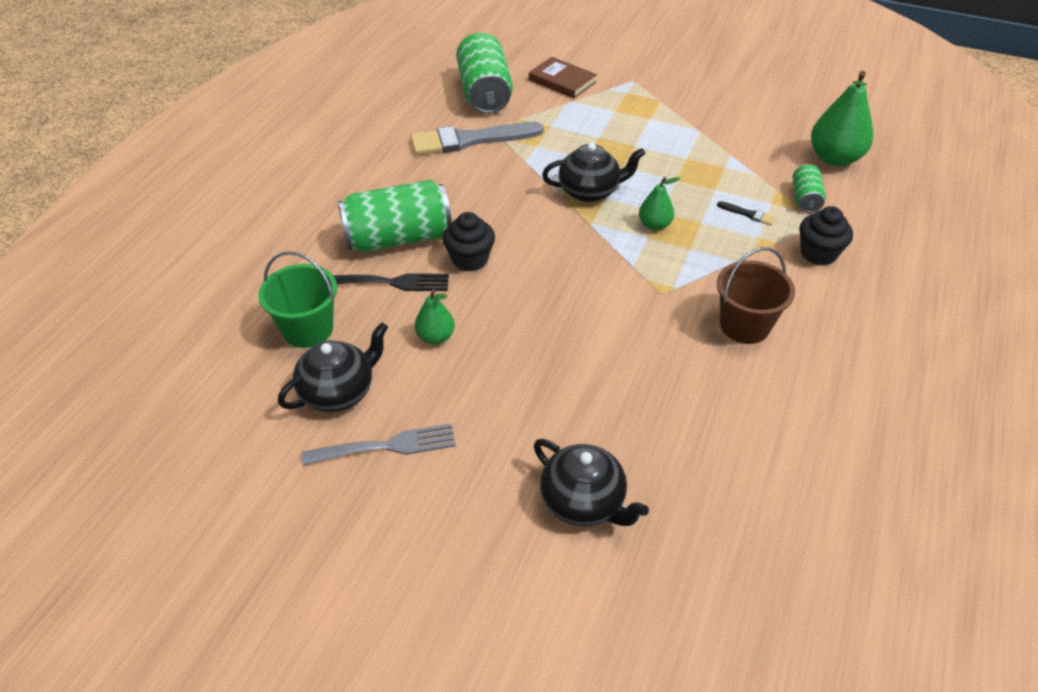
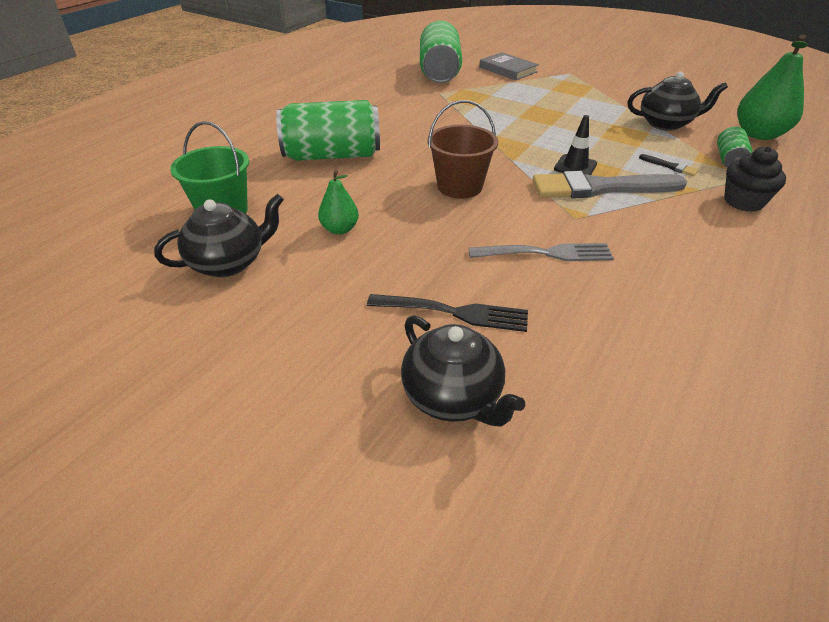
camera: 10 degrees right, 5 degrees down
(385, 447) = (254, 315): grey fork -> grey fork (545, 253)
(390, 283) = (312, 185): black fork -> black fork (453, 313)
(470, 140) = (418, 98): grey brush -> grey brush (600, 188)
(470, 259) = (392, 175): black cupcake -> none
(562, 81) = (508, 69): brown book -> grey book
(590, 191) = (517, 139): black teapot -> black teapot (666, 124)
(654, 225) = (575, 166): green pear -> black traffic cone
(744, 325) = (661, 252): brown bucket -> brown bucket (459, 186)

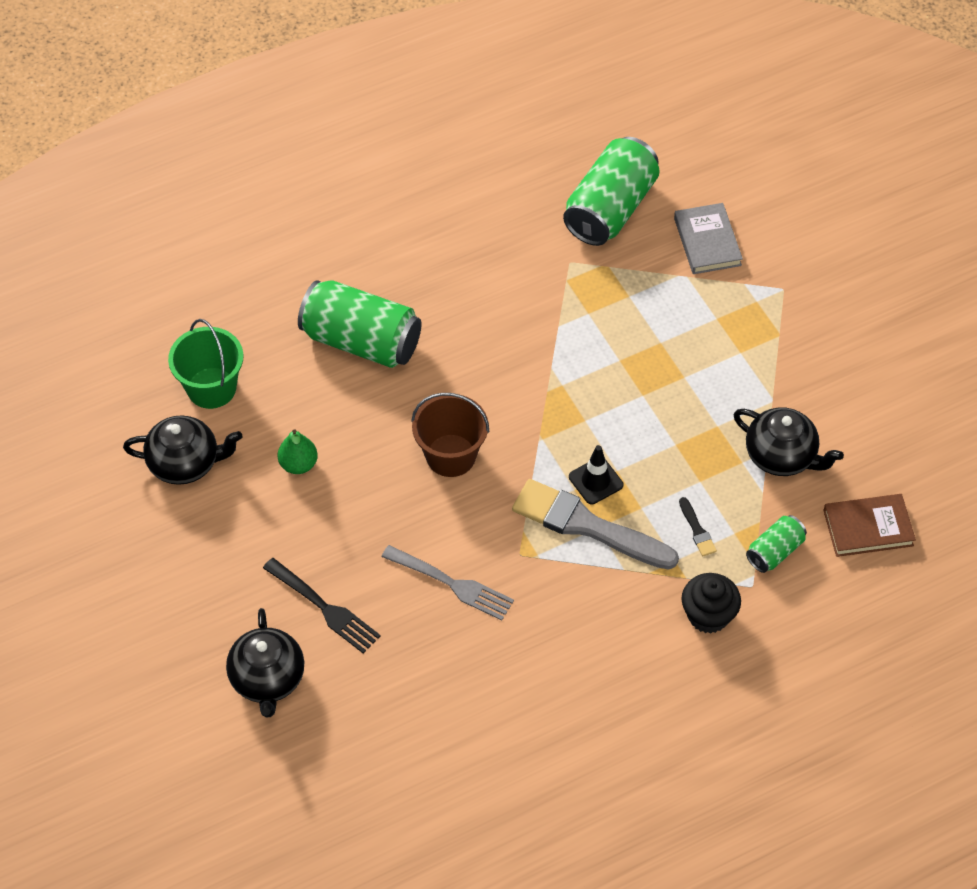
camera: 30 degrees right, 15 degrees up
(758, 134) = (868, 528): green pear -> brown book

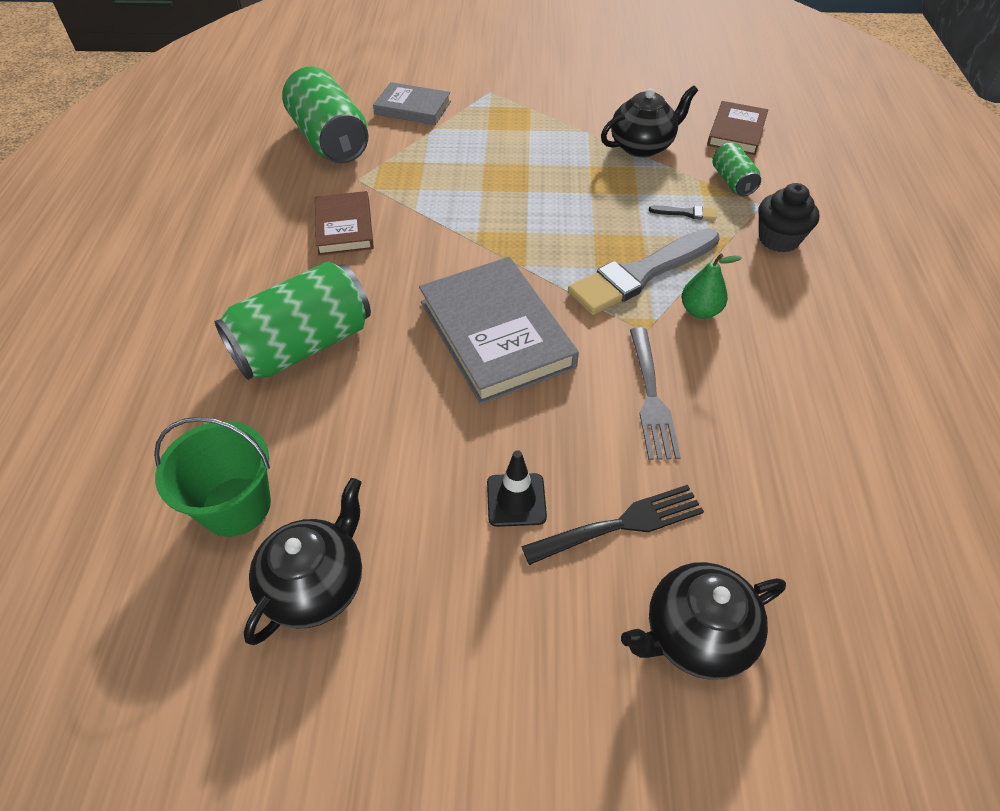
camera: 60 degrees left, 5 degrees down
(267, 679) = (695, 635): black teapot -> black teapot turned 135 degrees clockwise
(298, 464) = (409, 465): green pear -> green pear (700, 311)
(451, 455) = (496, 334): brown bucket -> grey book
(451, 584) = (650, 396): grey fork -> grey fork turned 120 degrees clockwise
(503, 289) = (344, 227): none -> brown book
(595, 481) = (595, 250): black traffic cone -> black traffic cone (516, 500)

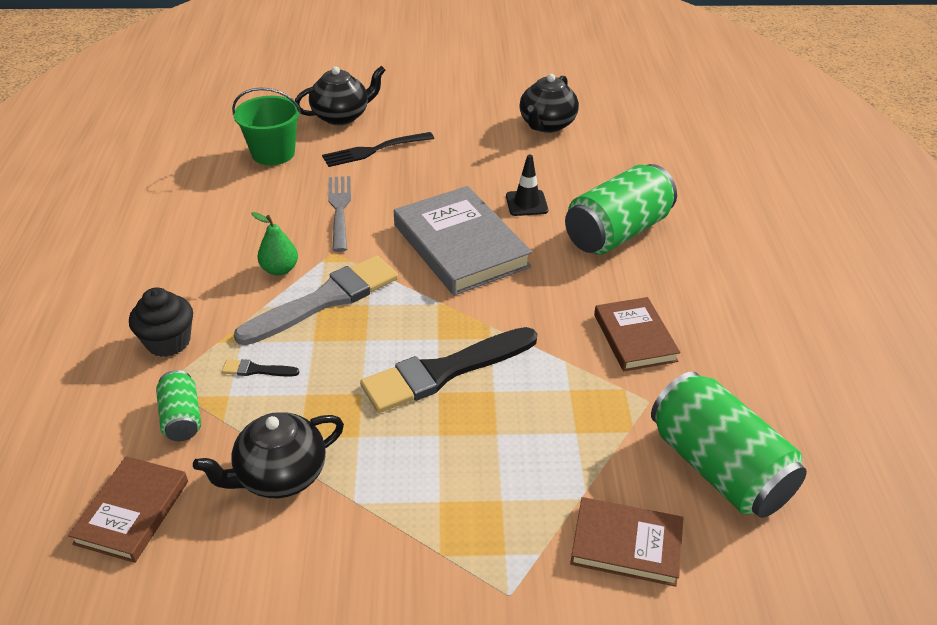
camera: 175 degrees right, 10 degrees down
(236, 506) = (611, 150): green bucket -> green bucket (273, 153)
(413, 108) = (626, 545): grey book -> brown book
(516, 500) = (438, 158): black traffic cone -> black traffic cone (526, 203)
(522, 206) = (444, 371): none -> black brush

